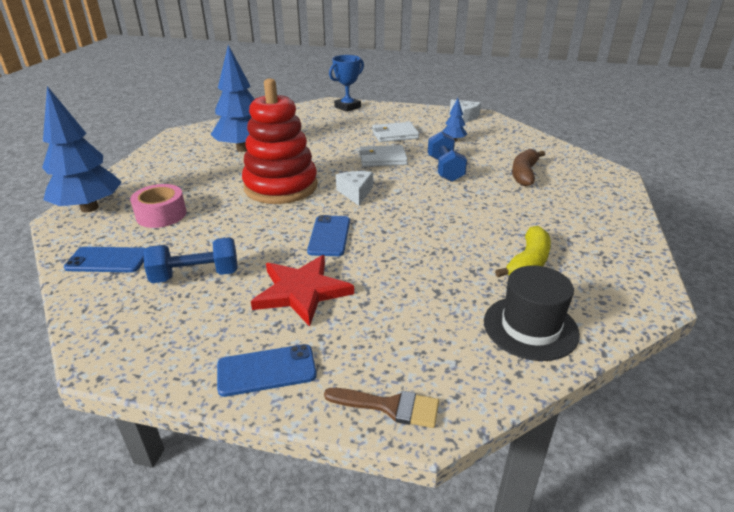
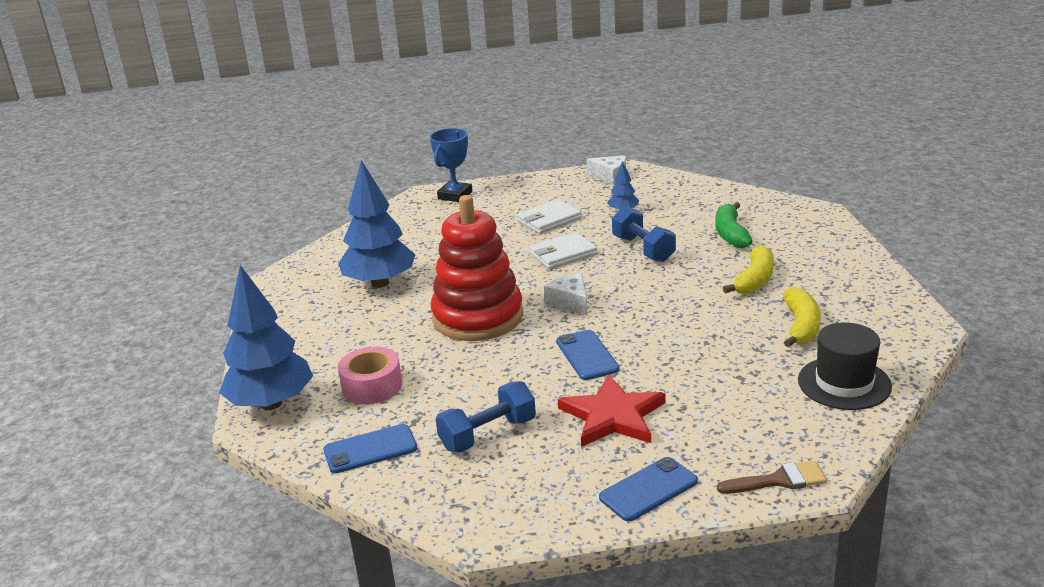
camera: 20 degrees left, 5 degrees down
(516, 213) = (754, 280): none -> yellow banana
(524, 174) = (730, 234): brown banana -> green banana

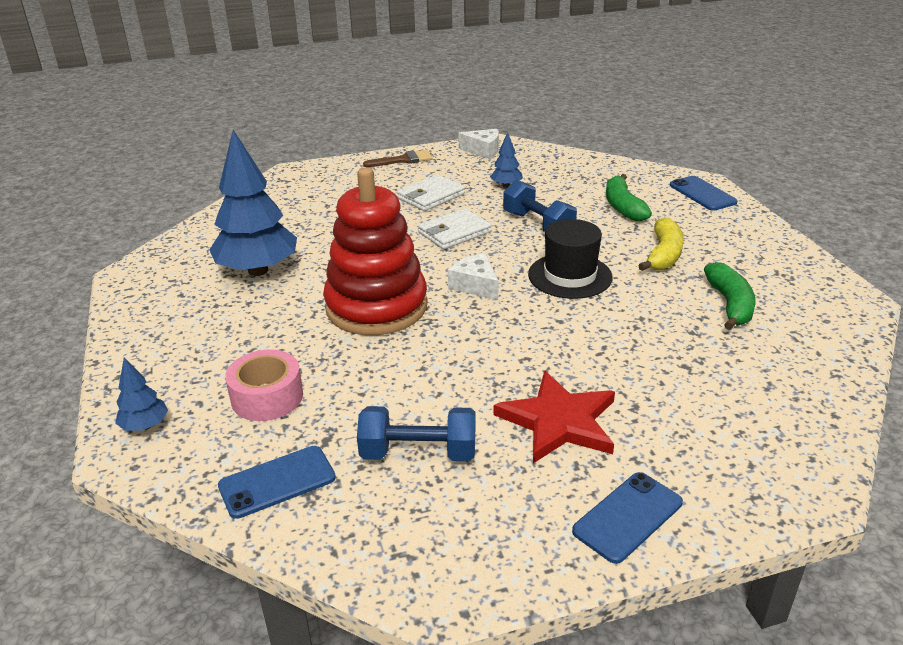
camera: 10 degrees left, 5 degrees up
(271, 403) = (145, 426): blue tree -> blue tree, size x0.45
(455, 195) = (325, 172): blue trophy -> none
(488, 434) = (418, 453): blue dumbbell -> blue dumbbell turned 45 degrees clockwise
(587, 355) = (510, 347): blue phone -> blue phone (702, 194)
(778, 480) = (773, 495): brown brush -> brown brush (403, 160)
(801, 326) = (730, 304): yellow banana -> green banana
(844, 383) = (799, 368): black hat -> black hat (570, 276)

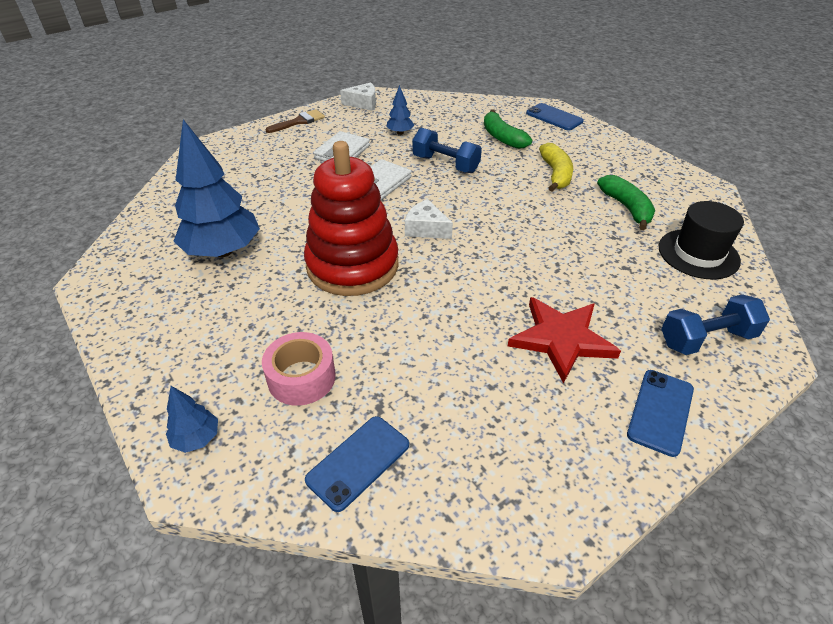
camera: 20 degrees left, 10 degrees up
(418, 453) = (466, 399): blue dumbbell -> blue dumbbell (706, 339)
(570, 276) = (496, 206): black hat -> black hat (698, 254)

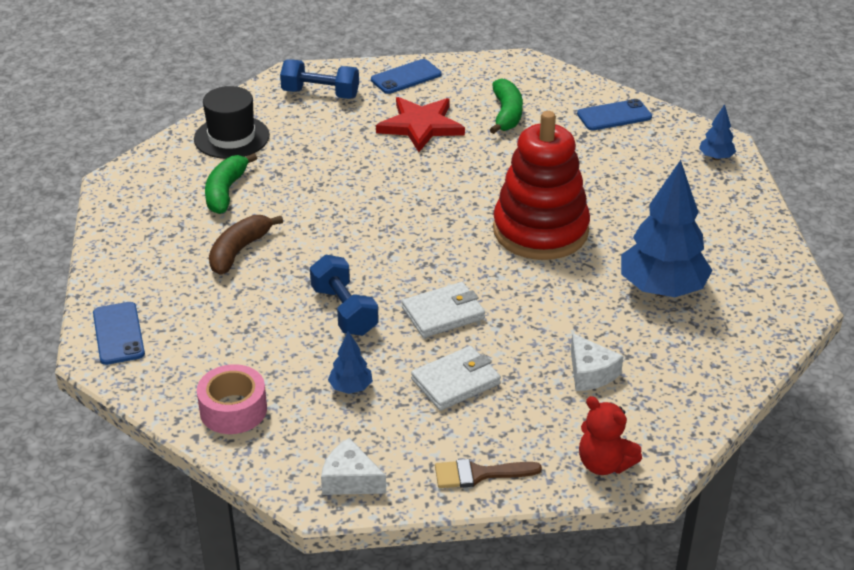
camera: 150 degrees left, 5 degrees down
(230, 143) = (604, 464): none -> red teddy bear
(301, 378) = (630, 166): pink tape -> pink tape (233, 410)
(426, 229) = (442, 241): white cheese -> white cheese (590, 373)
(502, 137) = (229, 326): green banana -> green banana (506, 114)
(555, 174) = (239, 251): yellow banana -> brown banana

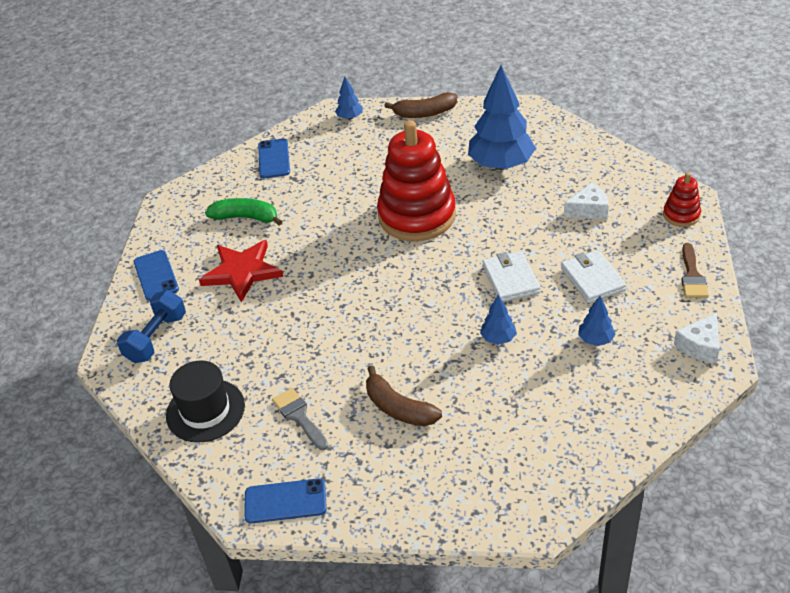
camera: 75 degrees left, 5 degrees up
(118, 333) = (506, 503): blue phone -> blue phone (285, 501)
(226, 191) = (299, 417): green banana -> grey brush
(233, 410) = (618, 416): pink tape -> none
(344, 311) = (498, 338): blue dumbbell -> blue tree
(604, 464) = (681, 215): red teddy bear -> red stacking toy
(750, 215) = (424, 113): none -> brown banana

